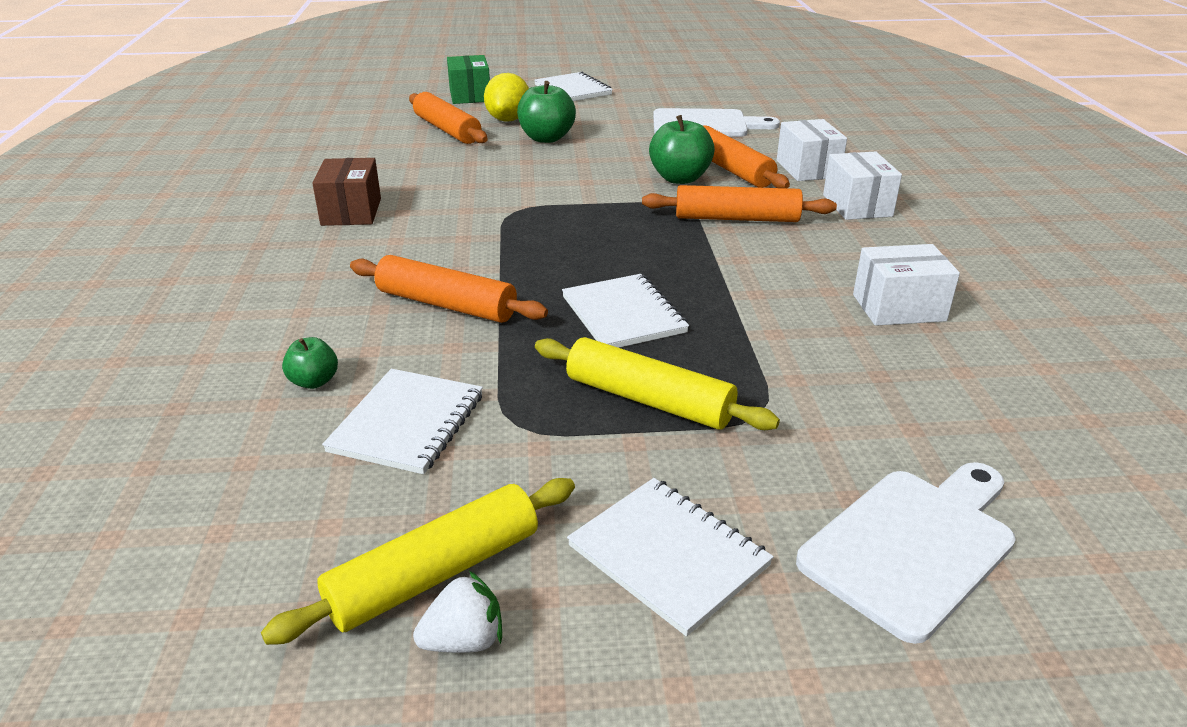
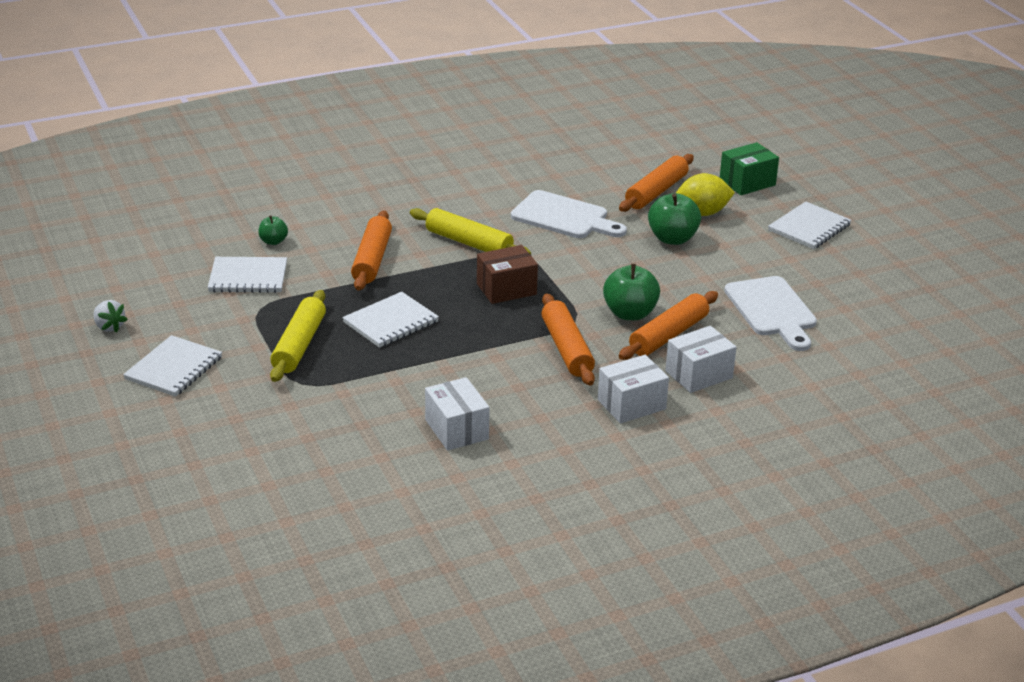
camera: 70 degrees right, 0 degrees up
(351, 212) = (478, 195): brown box -> brown box (506, 289)
(435, 574) = (144, 311): yellow rolling pin -> yellow rolling pin (469, 243)
(912, 545) = (203, 438): white cutting board -> white cutting board (564, 217)

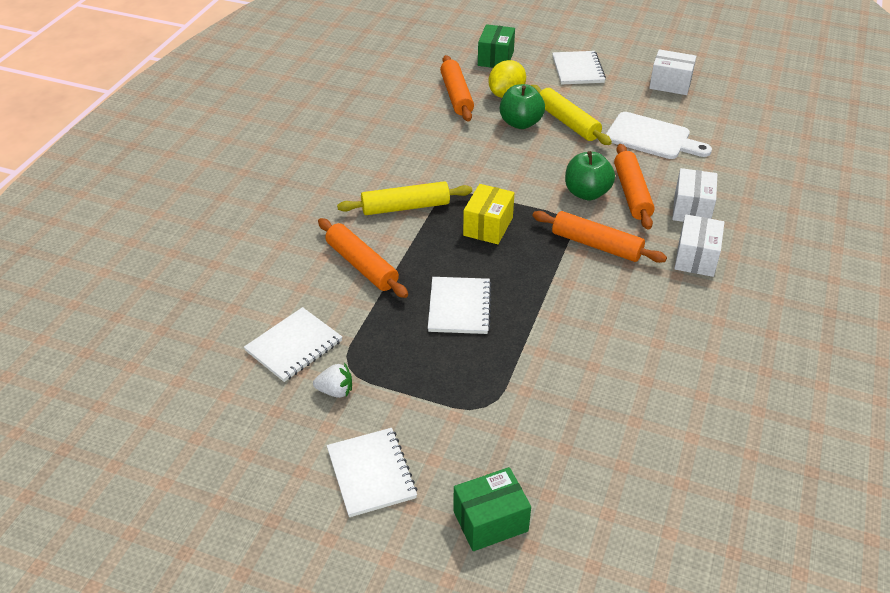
camera: 45 degrees left, 10 degrees up
(109, 327) = (252, 479): white strawberry -> white strawberry (335, 391)
(195, 437) = (490, 521): none -> green box
(273, 241) = (262, 301): green apple -> none
(299, 345) = (429, 375): yellow rolling pin -> yellow rolling pin (567, 122)
(456, 429) = (640, 359): white box -> white box (670, 84)
(506, 289) = (488, 226): brown box -> yellow box
(564, 217) = (432, 148): white cutting board -> none

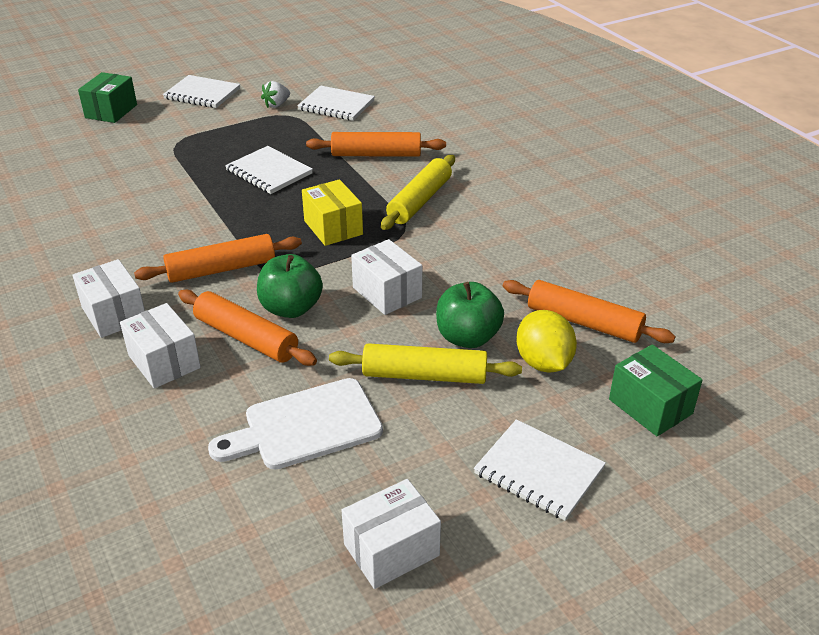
camera: 130 degrees right, 5 degrees down
(294, 346) = (336, 105): white notebook -> white notebook turned 60 degrees counterclockwise
(522, 167) = (387, 292): none -> white box

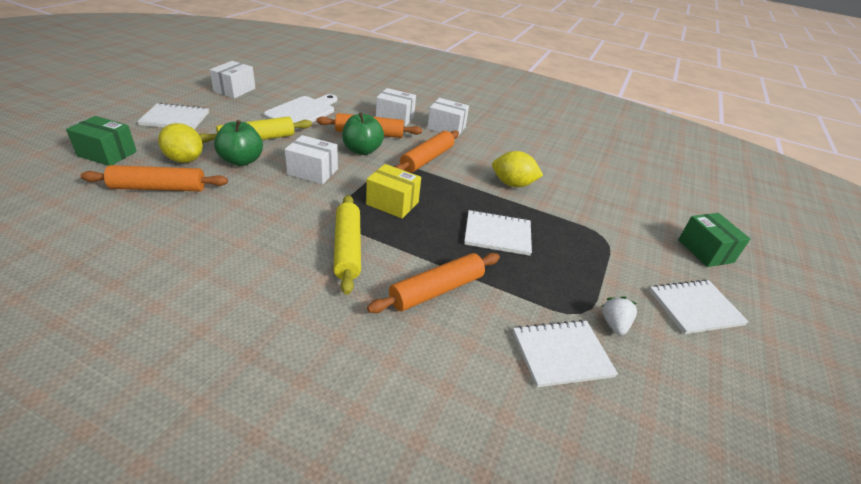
camera: 140 degrees right, 0 degrees up
(170, 209) = (512, 184): none -> yellow lemon

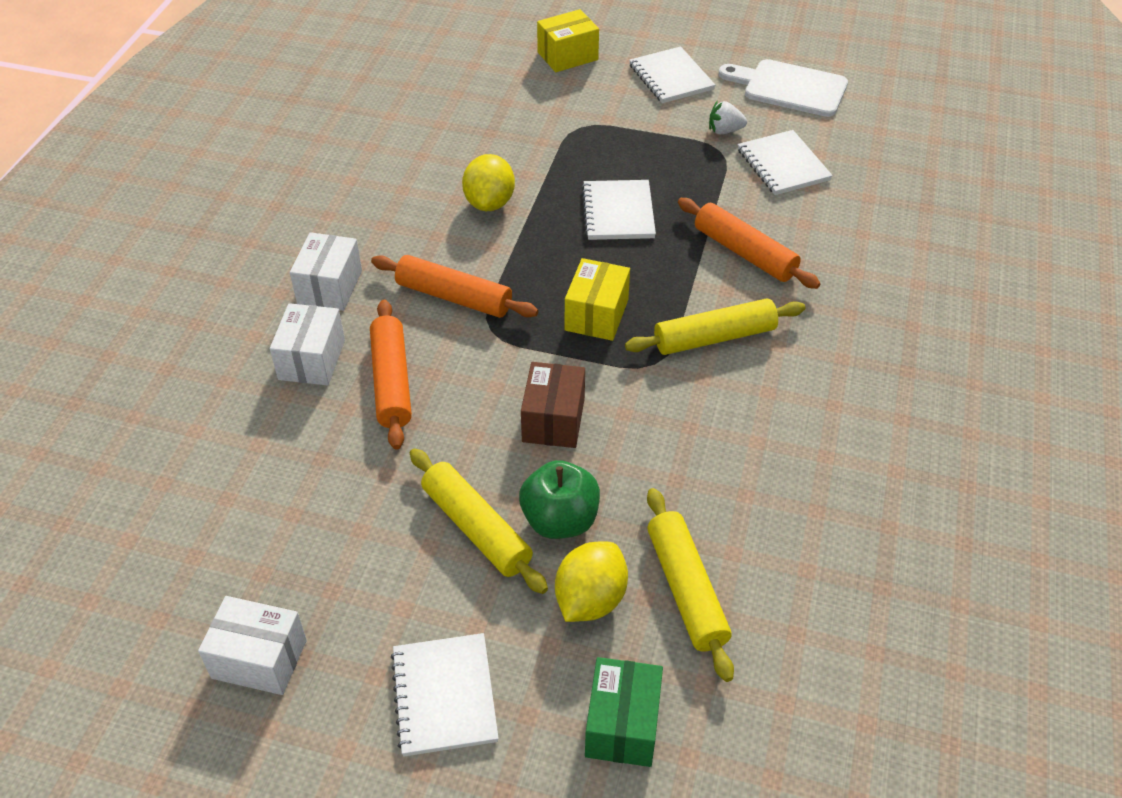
camera: 95 degrees left, 10 degrees up
(159, 188) = (686, 589): orange rolling pin -> yellow rolling pin
(302, 112) = (334, 500): white cutting board -> white cutting board (789, 88)
(313, 172) = (553, 420): white box -> brown box
(362, 150) = (458, 378): green apple -> none
(705, 251) = (567, 56): green box -> yellow box

